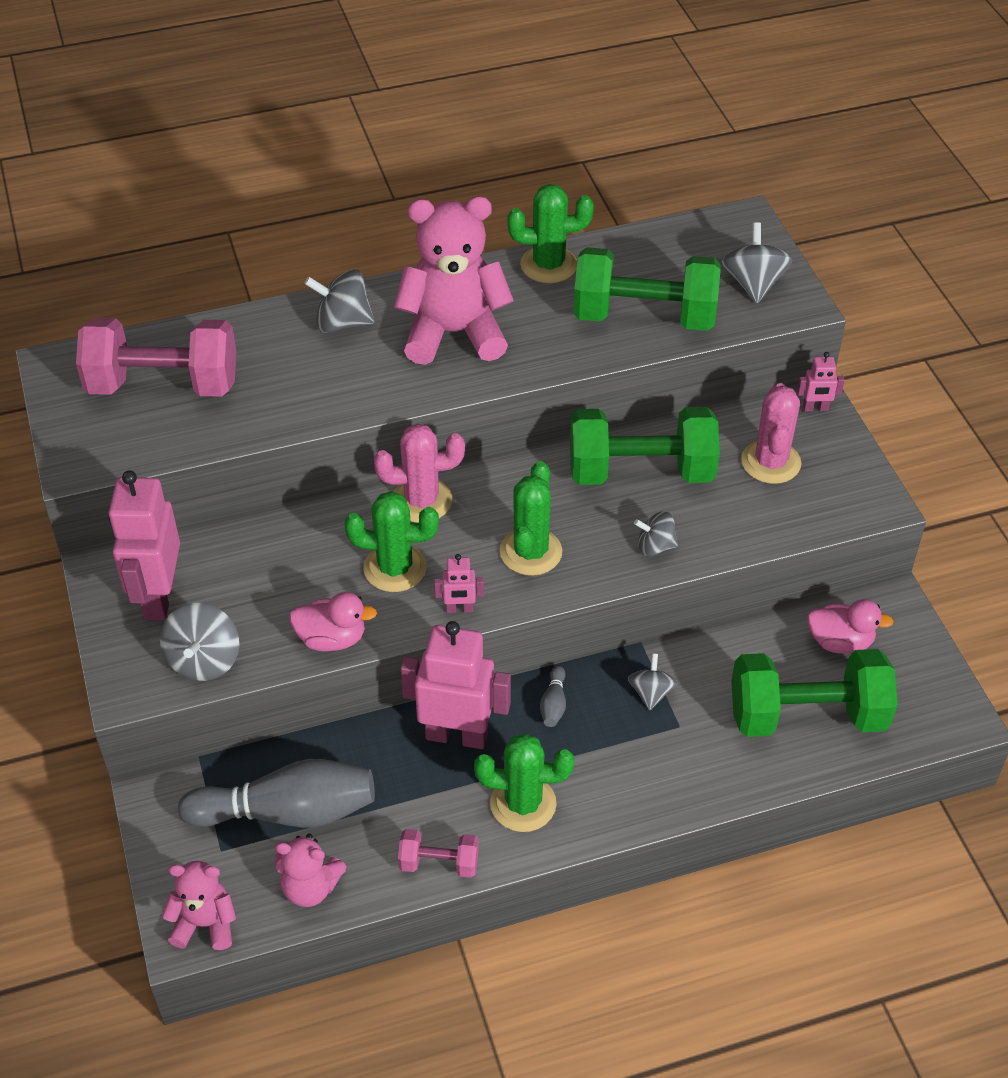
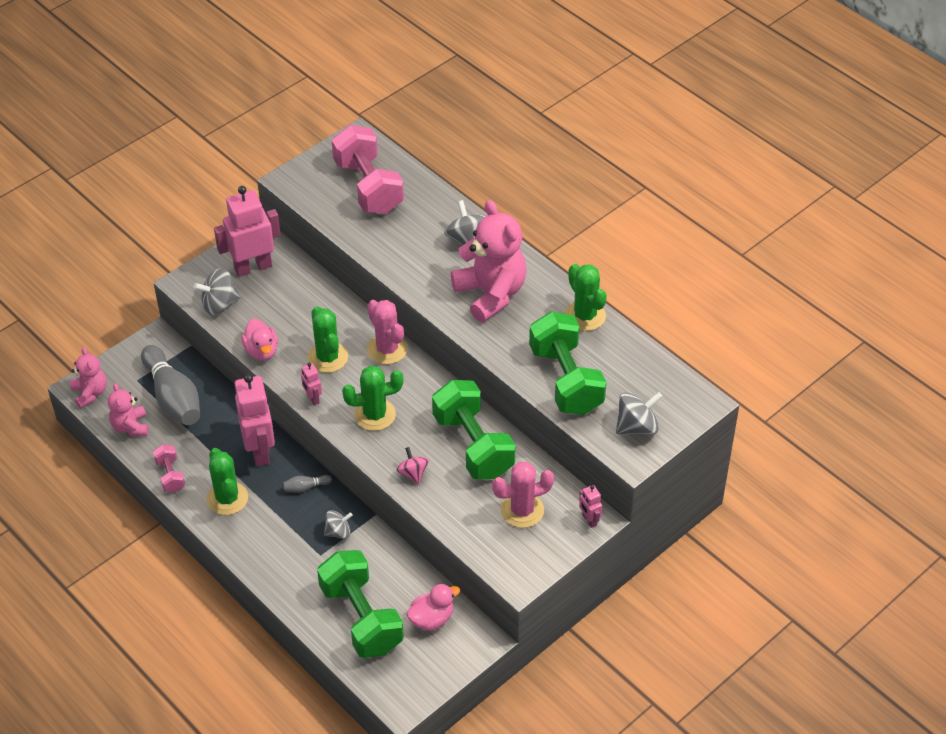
camera: 65 degrees right, 0 degrees up
(655, 546) = (413, 473): grey spinning top -> pink spinning top
(840, 642) = (432, 619): pink duck -> pink duck turned 105 degrees counterclockwise

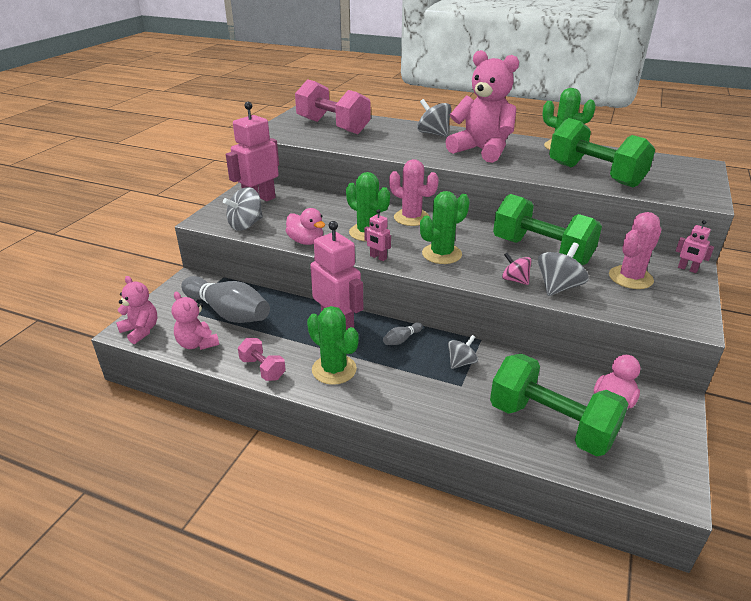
camera: 25 degrees left, 15 degrees down
(637, 426) = (681, 184): grey spinning top -> grey spinning top (558, 287)

